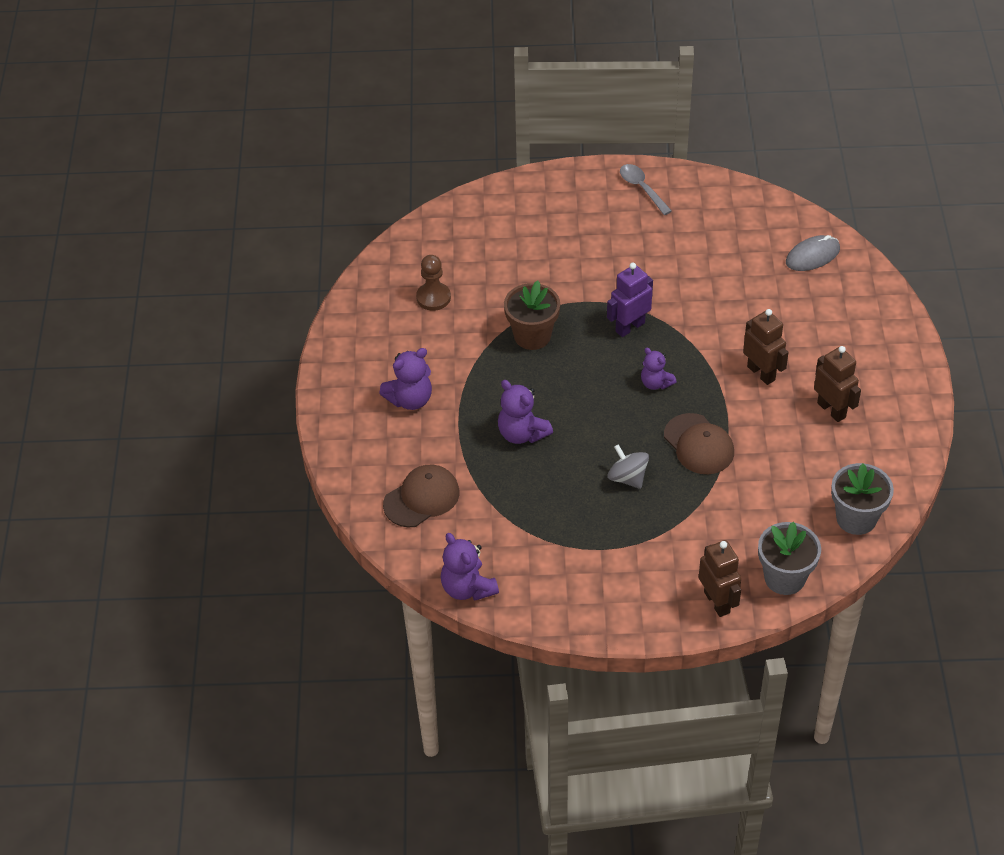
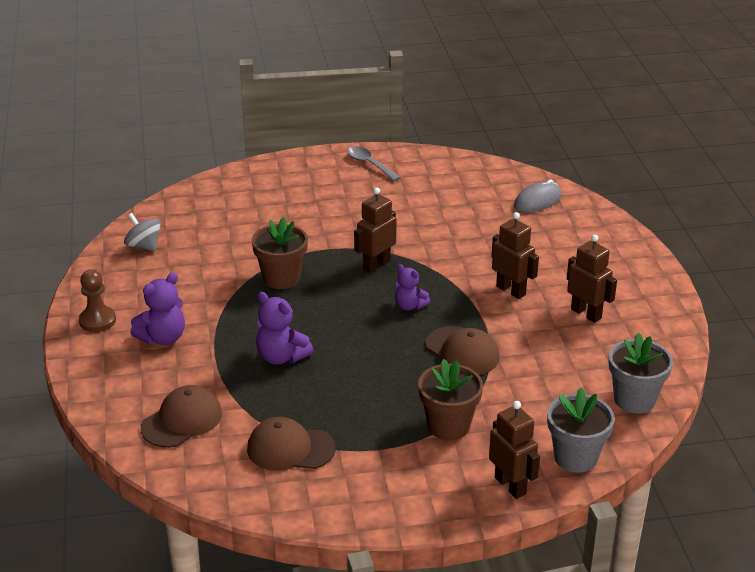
camera: 10 degrees left, 15 degrees down
(433, 297) = (180, 256): brown pawn -> brown pawn (97, 320)
(467, 588) = (239, 497): purple teddy bear -> none
(519, 540) = (290, 448): none -> brown cap
(627, 477) = (395, 385): grey spinning top -> grey spinning top (144, 246)
(629, 327) = (376, 264): purple robot -> brown robot
(671, 530) = (448, 426): none -> brown flower pot

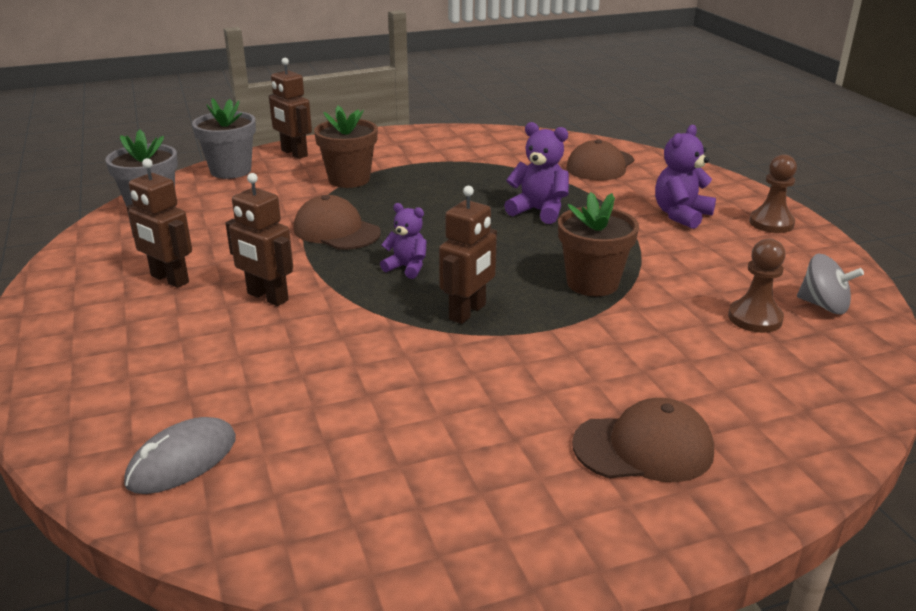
camera: 170 degrees right, 5 degrees down
(196, 242) = (755, 318): none -> brown pawn
(290, 448) = (491, 158): brown cap -> brown cap (643, 448)
(369, 164) = (558, 521): grey spoon -> none

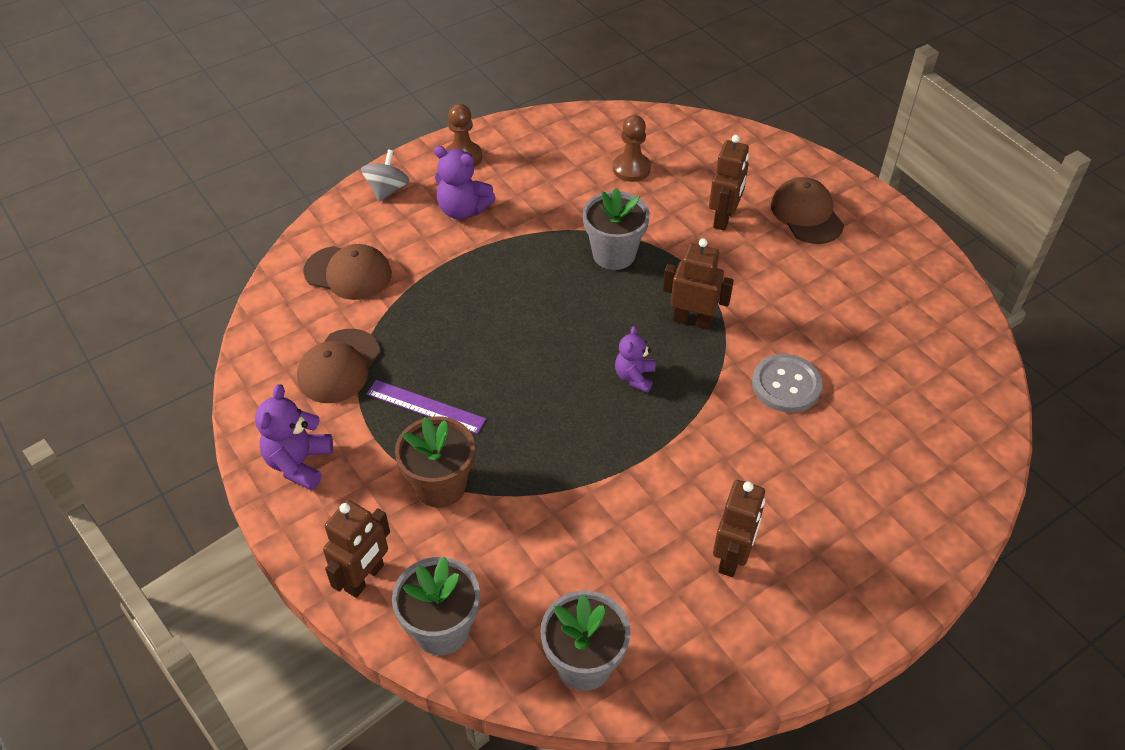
camera: 105 degrees left, 20 degrees up
(182, 460) = (947, 428): grey mouse -> none
(267, 297) = (728, 462): brown robot -> brown robot (724, 218)
(336, 231) = (579, 454): brown cap -> brown cap (339, 366)
(337, 353) = (786, 385): none -> grey button
(431, 181) = (426, 406): none -> purple ruler
(538, 211) = (482, 305): purple teddy bear -> purple teddy bear (299, 463)
(592, 283) = (614, 254): brown flower pot -> grey flower pot
(823, 306) = (598, 137): grey spinning top -> grey spinning top (387, 190)

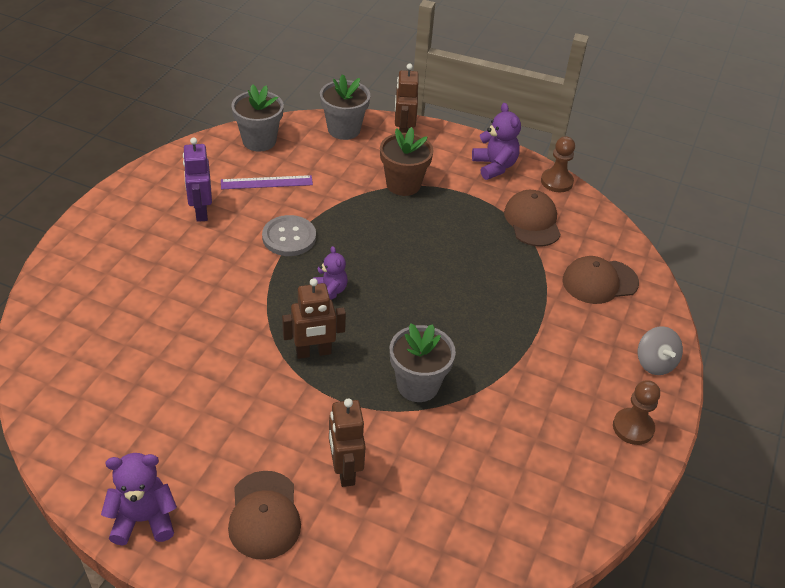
camera: 145 degrees right, 5 degrees down
(426, 406) = (454, 220): purple ruler -> purple ruler (266, 182)
(463, 210) = (576, 372): purple teddy bear -> purple teddy bear (143, 519)
(631, 169) = (472, 491): brown pawn -> brown pawn (556, 182)
(732, 557) = (201, 211): brown robot -> purple robot
(786, 385) = (211, 330): grey button -> grey button (289, 237)
(806, 214) = (264, 515): brown cap -> brown cap turned 45 degrees clockwise

